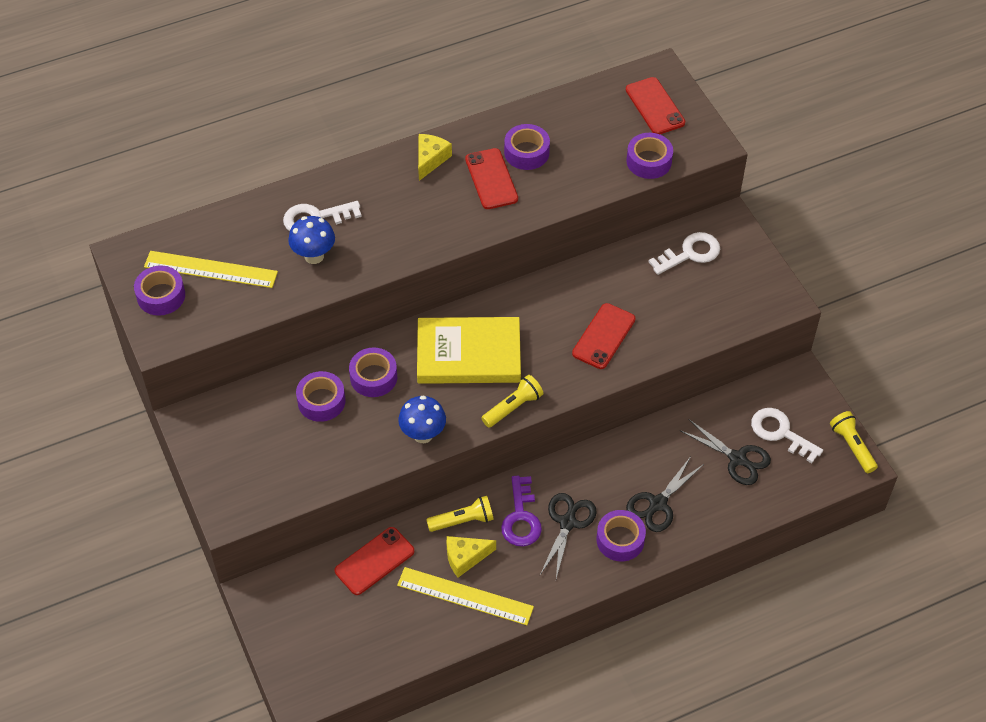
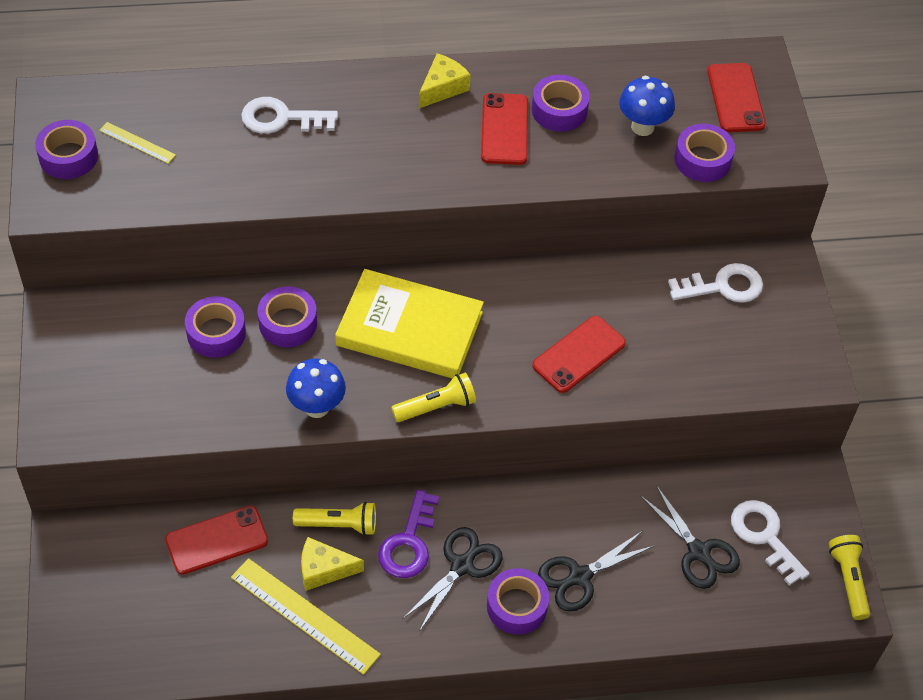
camera: 15 degrees right, 0 degrees up
(211, 269) = (137, 142): yellow ruler -> yellow ruler, size x0.52
(314, 256) = (260, 160): blue mushroom -> blue mushroom (642, 127)

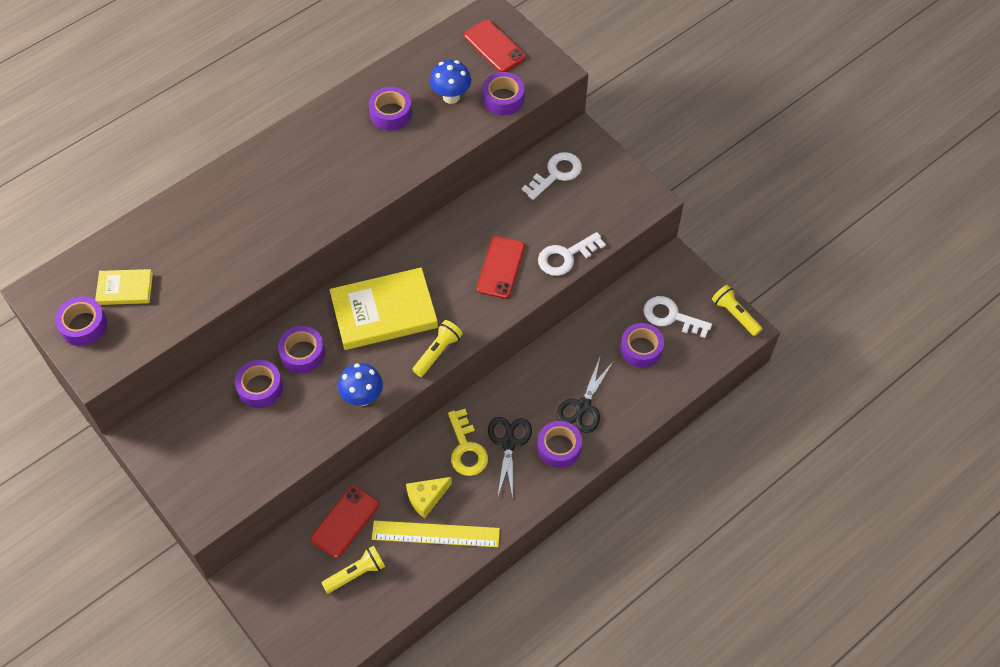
camera: 30 degrees left, 5 degrees up
(137, 142) = (125, 289): yellow ruler -> yellow book
(282, 118) = (212, 218): white key -> white key (566, 256)
(338, 525) = (415, 464): yellow flashlight -> yellow flashlight (356, 573)
(409, 542) = (466, 448): purple key -> yellow key
(442, 88) = (304, 138): yellow cheese -> none
(504, 129) = (365, 145): red phone -> none
(699, 552) = (641, 349): black scissors -> purple tape

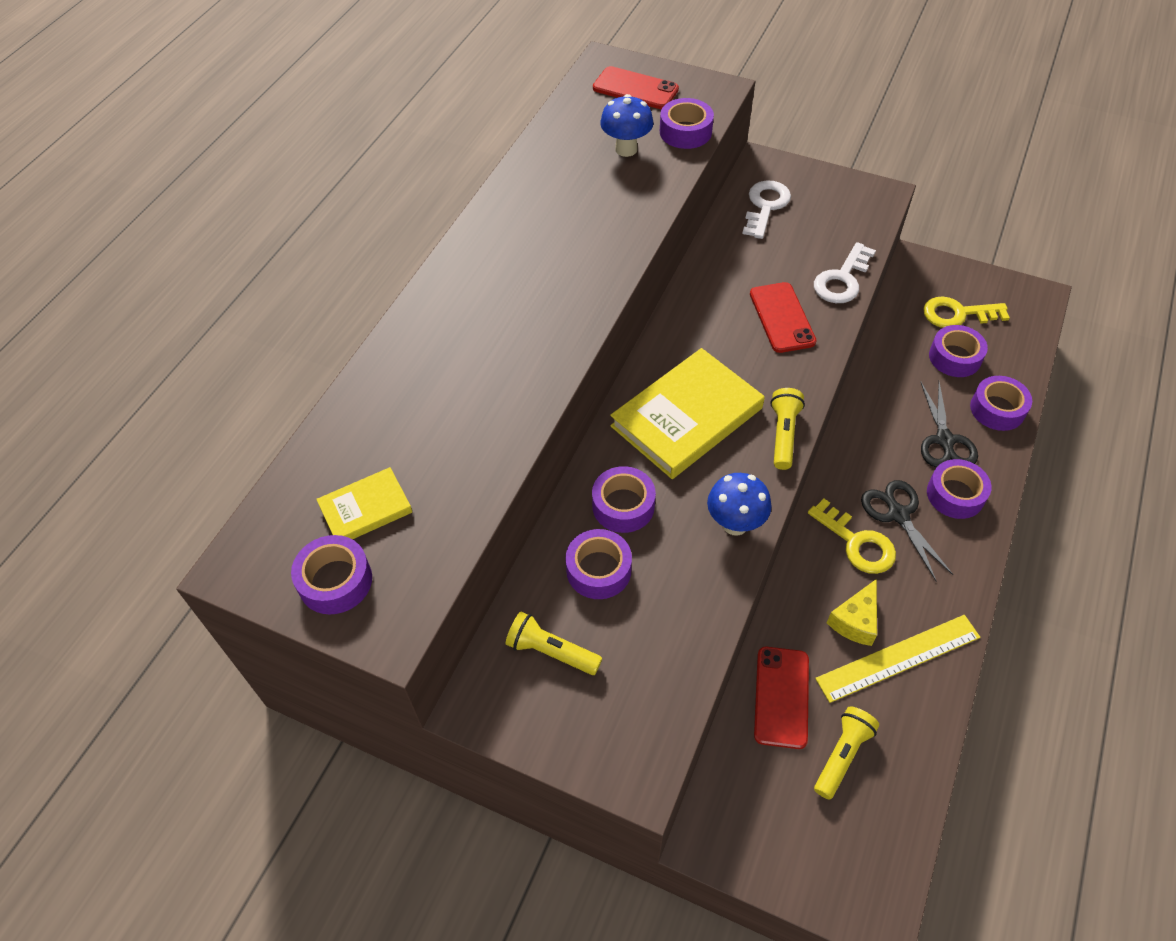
camera: 25 degrees left, 5 degrees down
(391, 113) = (570, 188): purple tape -> purple tape (997, 409)
(671, 317) = (958, 314): white key -> yellow key
(735, 314) = (1016, 287): yellow flashlight -> yellow flashlight (551, 651)

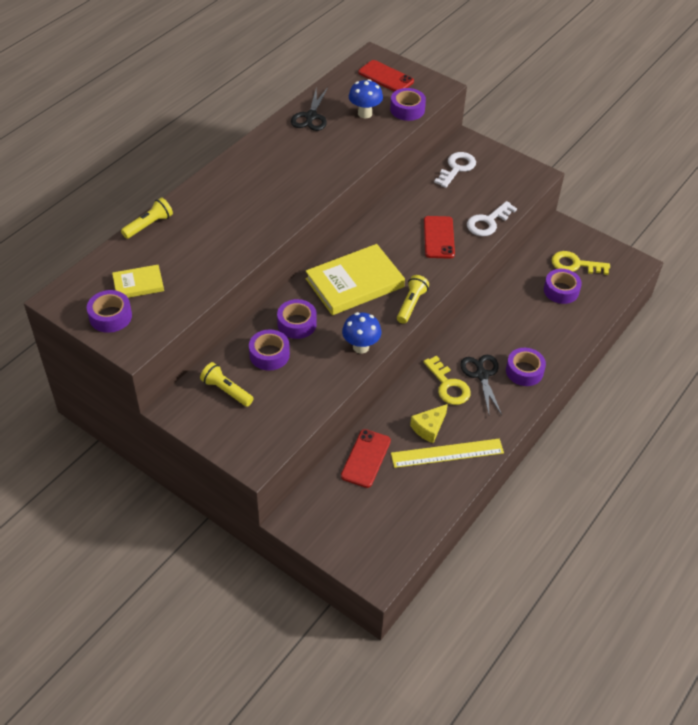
camera: 10 degrees right, 5 degrees down
(842, 755) = (390, 496): yellow flashlight -> yellow flashlight (149, 225)
(945, 441) = (531, 339): black scissors -> black scissors (311, 117)
(997, 409) = (575, 327): purple tape -> none

